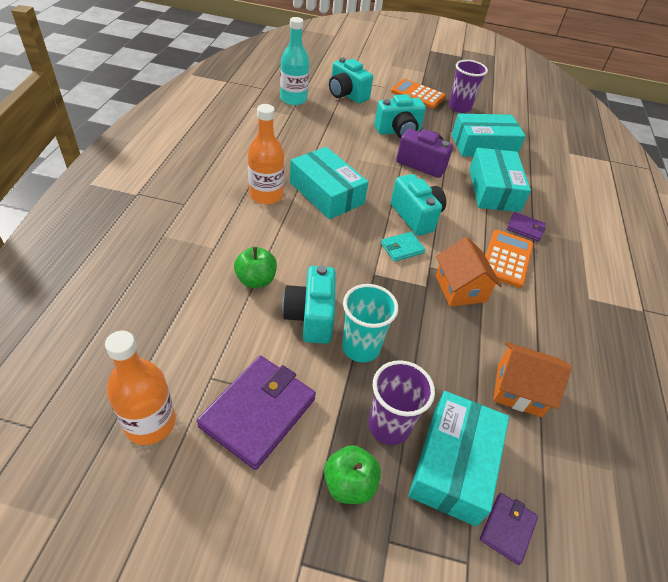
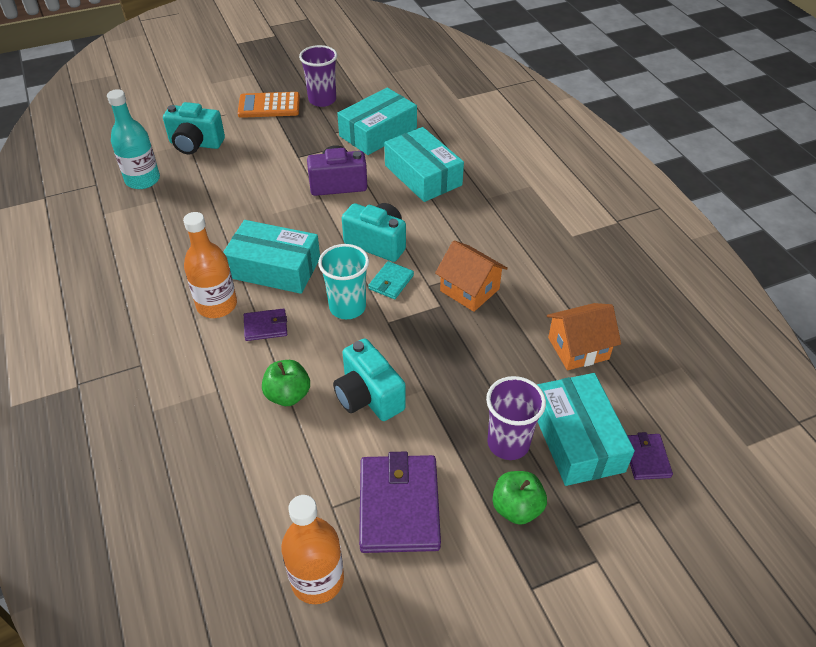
camera: 30 degrees left, 0 degrees up
(360, 347) = (433, 395): turquoise cup -> turquoise cup (347, 307)
(398, 131) = (285, 160): turquoise camera -> none
(506, 259) = (484, 238): orange calculator -> none
(525, 228) = (478, 199): purple wallet -> purple wallet (265, 327)

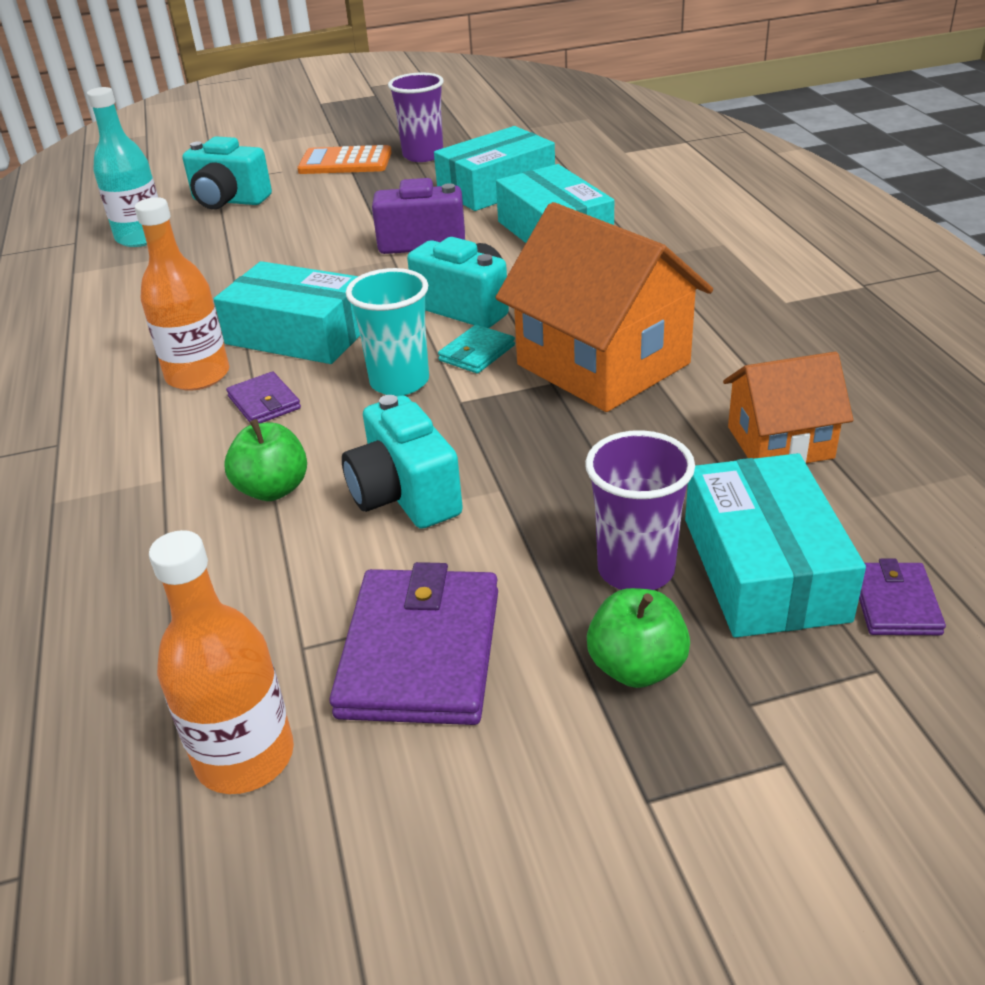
camera: 10 degrees right, 10 degrees down
(265, 327) = (264, 403): purple wallet -> purple wallet turned 60 degrees clockwise
(469, 290) = (603, 364): orange house -> orange house, size x1.74

